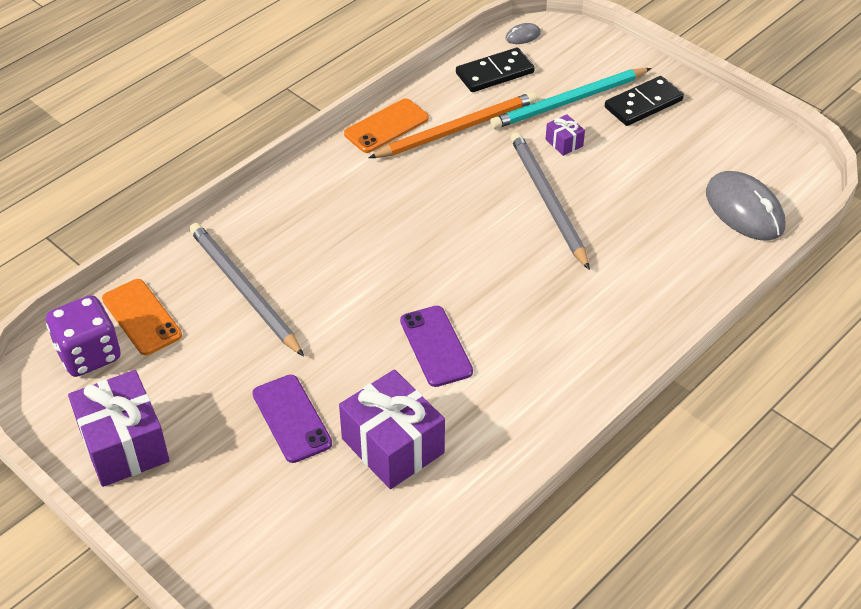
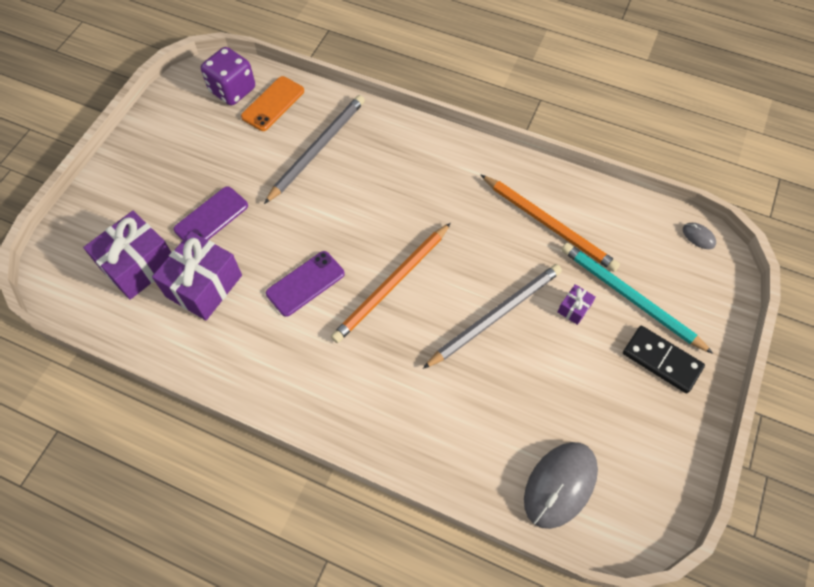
camera: 70 degrees right, 15 degrees up
(124, 445) = (165, 136): purple gift -> purple gift (139, 265)
(386, 126) = (527, 175): orange phone -> none
(472, 271) = (391, 284): none -> orange pencil
(494, 73) = (635, 230): black domino -> none

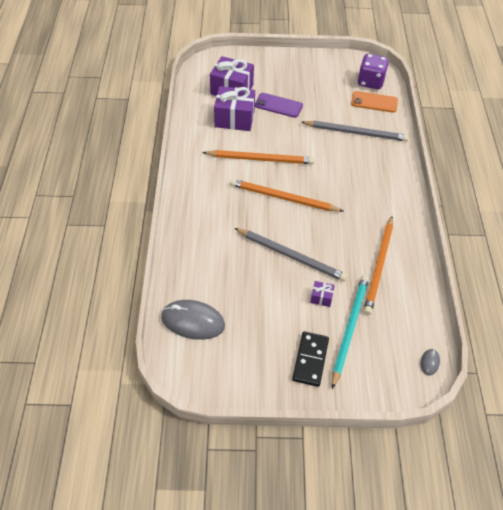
camera: 65 degrees right, 10 degrees down
(305, 283) = (260, 159): purple phone -> orange pencil

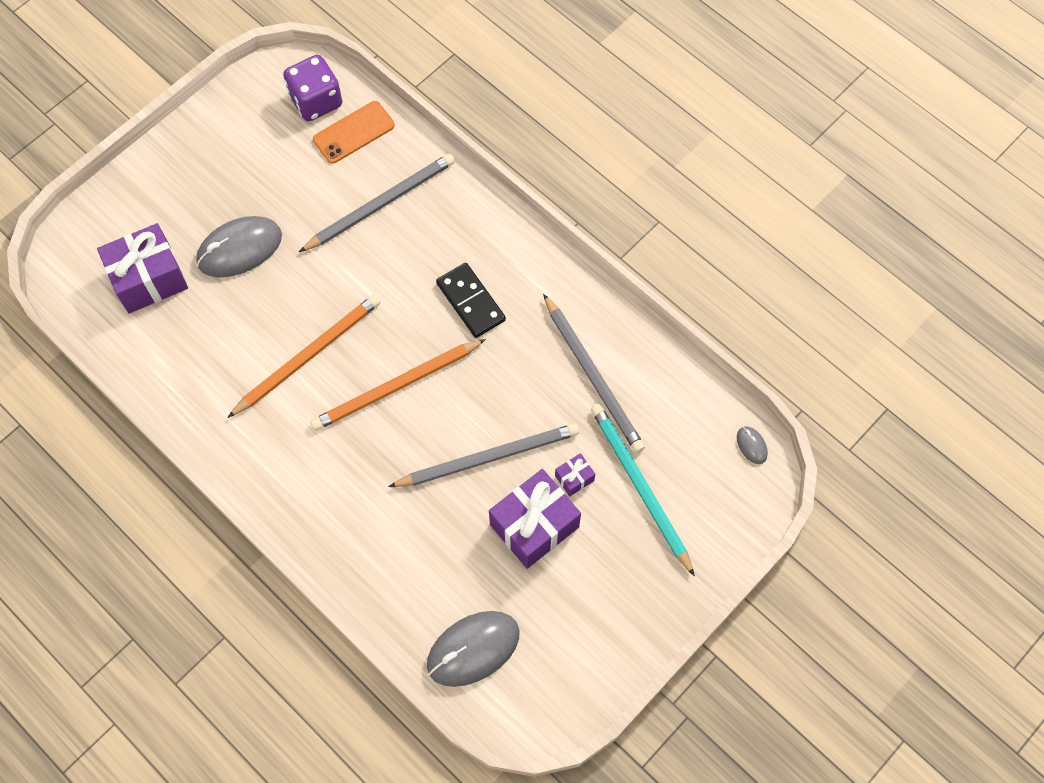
camera: 45 degrees left, 15 degrees up
(234, 118) = (206, 323): purple gift -> purple gift (534, 525)
(278, 105) = (239, 249): purple phone -> grey mouse
(310, 360) = (638, 564): black domino -> black domino (470, 302)
(379, 266) = (593, 376): orange pencil -> grey pencil

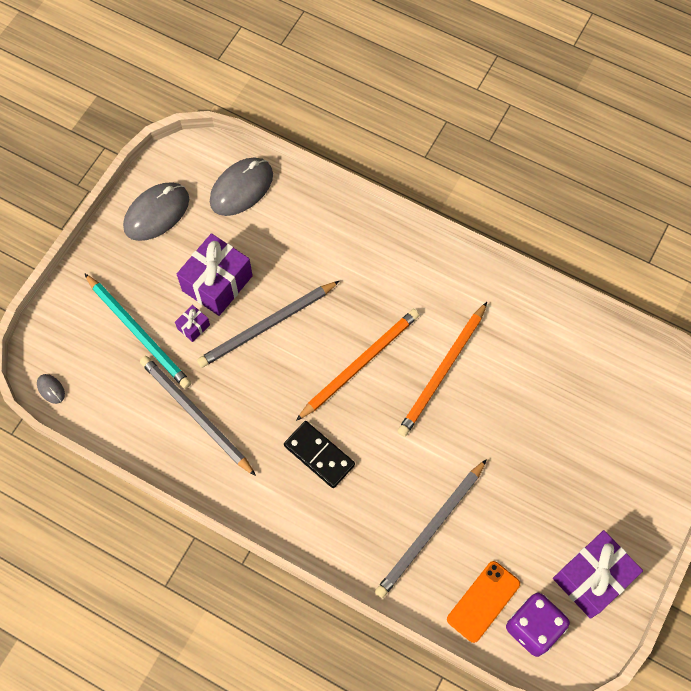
camera: 165 degrees right, 0 degrees up
(149, 279) = (606, 404): purple gift -> purple gift (592, 578)
(239, 249) = (540, 452): grey mouse -> grey mouse (156, 213)

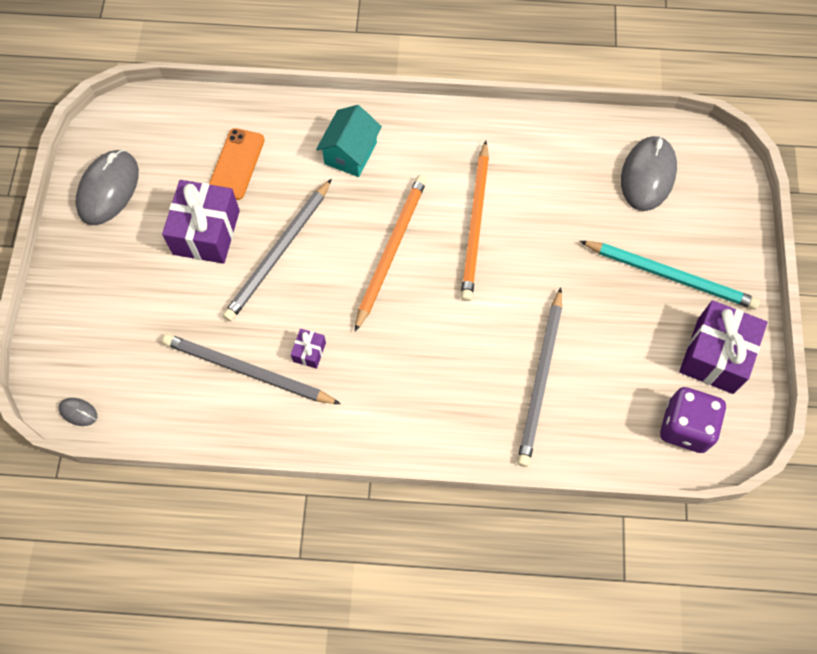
camera: 25 degrees left, 0 degrees up
(139, 333) = (147, 315): turquoise pencil -> turquoise pencil (670, 276)
(193, 327) = (202, 285): purple gift -> purple gift (309, 352)
(241, 188) = (186, 130): grey mouse -> grey mouse (647, 175)
(319, 455) = (394, 356): black domino -> none
(367, 264) = (350, 153): none -> turquoise house
(483, 601) = (626, 424): orange phone -> orange phone (236, 164)

